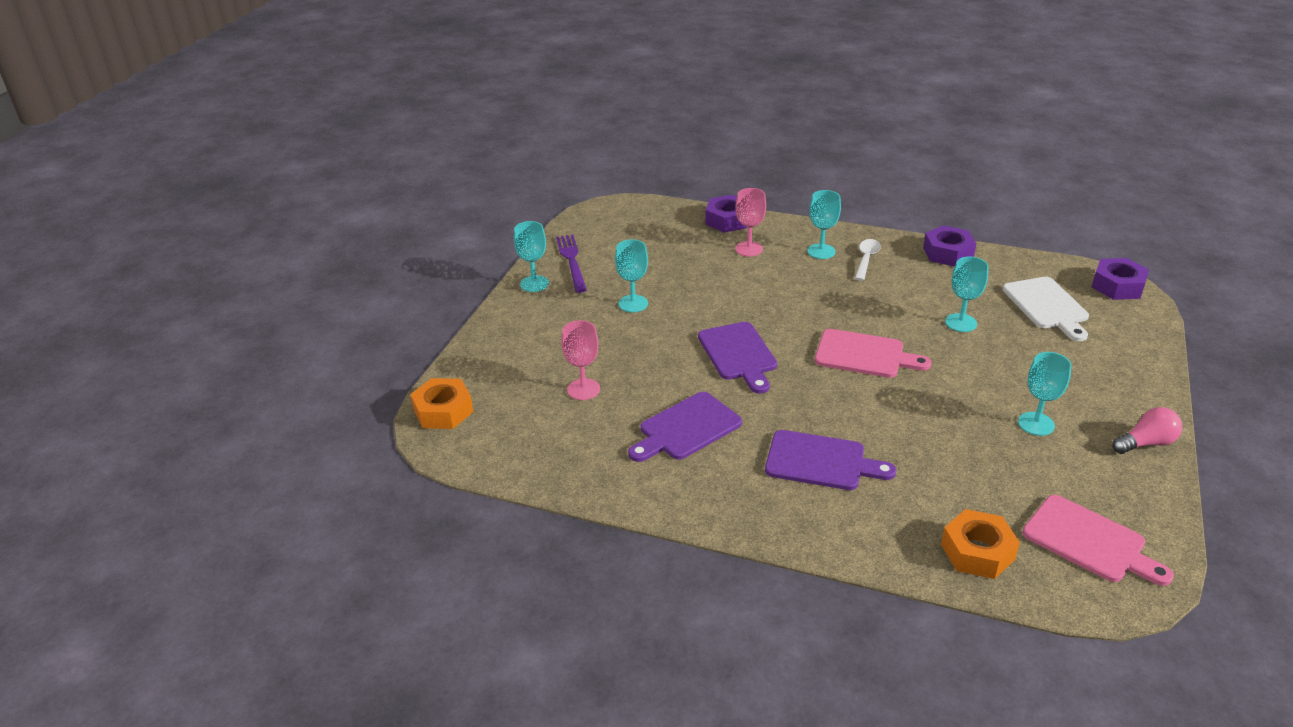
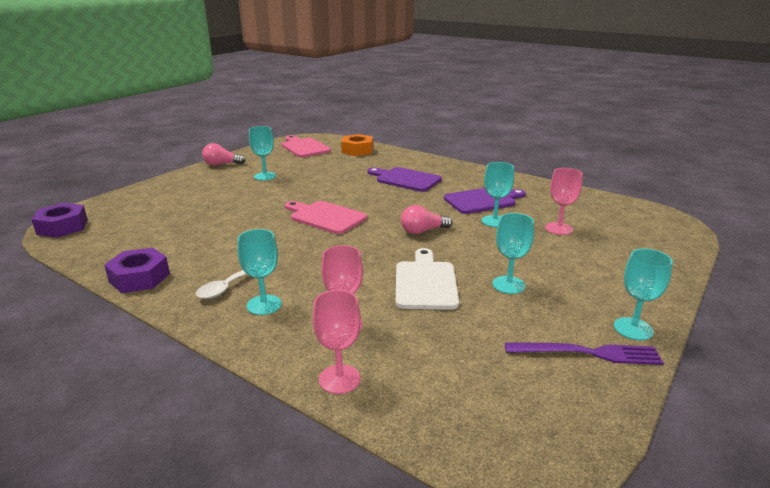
camera: 165 degrees left, 10 degrees down
(443, 411) = (675, 232): orange nut -> none
(572, 261) = (588, 353): purple fork -> purple fork turned 90 degrees counterclockwise
(727, 220) = (339, 379): purple nut -> pink goblet
(738, 354) = (423, 231): purple cutting board -> pink light bulb
(961, 323) = (226, 224): turquoise goblet -> turquoise goblet (494, 221)
(1047, 306) = (143, 223): white cutting board -> white cutting board (425, 282)

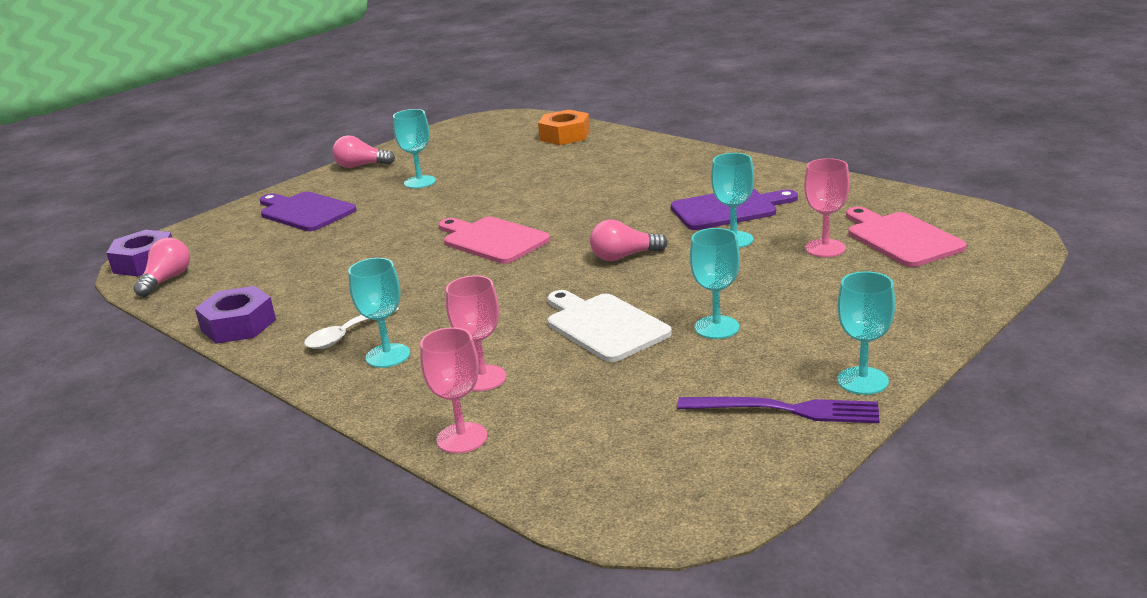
camera: 10 degrees right, 0 degrees up
(80, 241) = (166, 280): none -> pink light bulb
(304, 147) = (486, 134): pink cutting board -> pink cutting board (901, 238)
(405, 179) = (624, 180): purple cutting board -> purple cutting board (305, 212)
(425, 282) = (604, 326): white cutting board -> white cutting board turned 45 degrees counterclockwise

